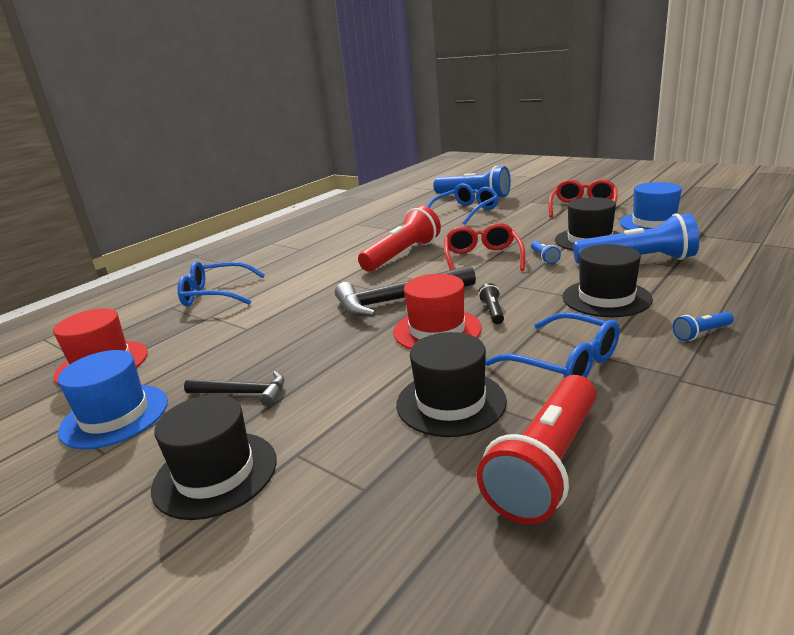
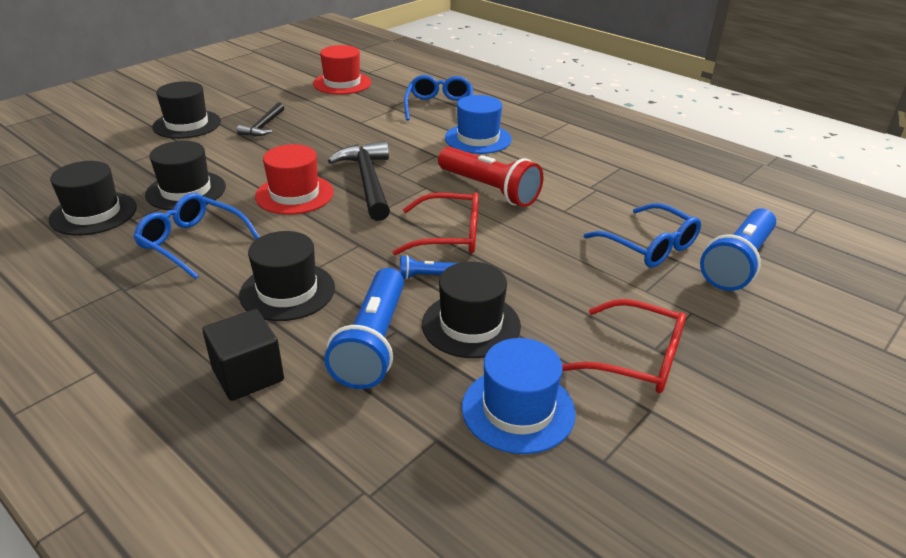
camera: 90 degrees right, 10 degrees up
(115, 416) = (271, 95): blue hat -> blue hat (478, 139)
(492, 312) = (308, 223): black flashlight -> none
(546, 465) = (93, 213): red flashlight -> black hat
(565, 363) = (191, 242): blue glasses -> blue glasses turned 75 degrees clockwise
(701, 333) = (173, 325): blue flashlight -> none
(718, 290) = (248, 375): none -> black cube

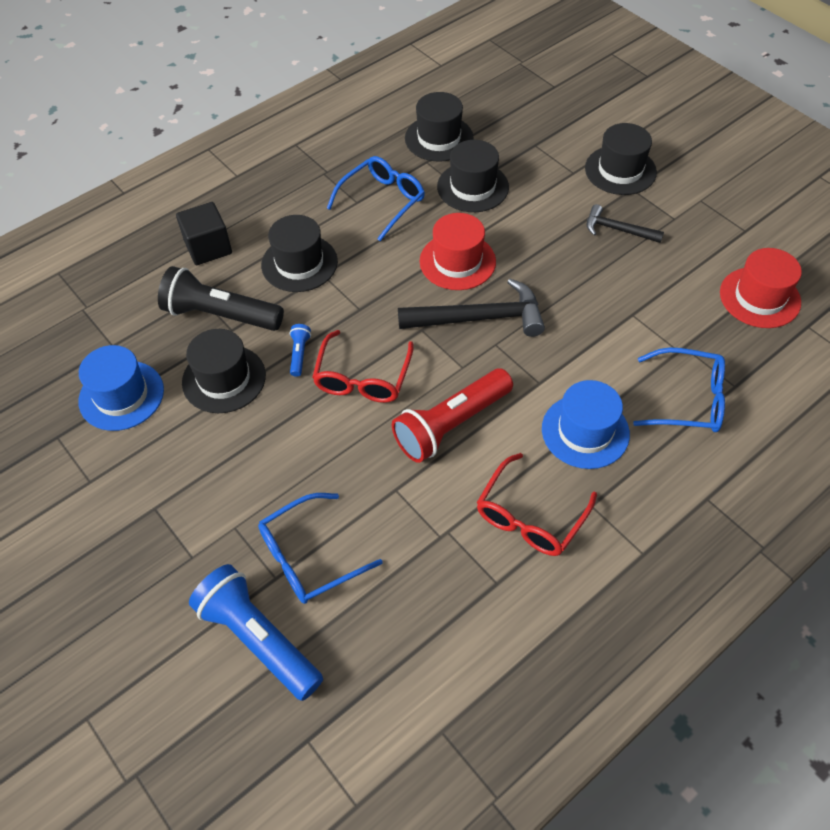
camera: 100 degrees right, 20 degrees up
(373, 343) = (220, 315): blue flashlight -> black flashlight
(638, 359) = (146, 490): red glasses -> red glasses (529, 517)

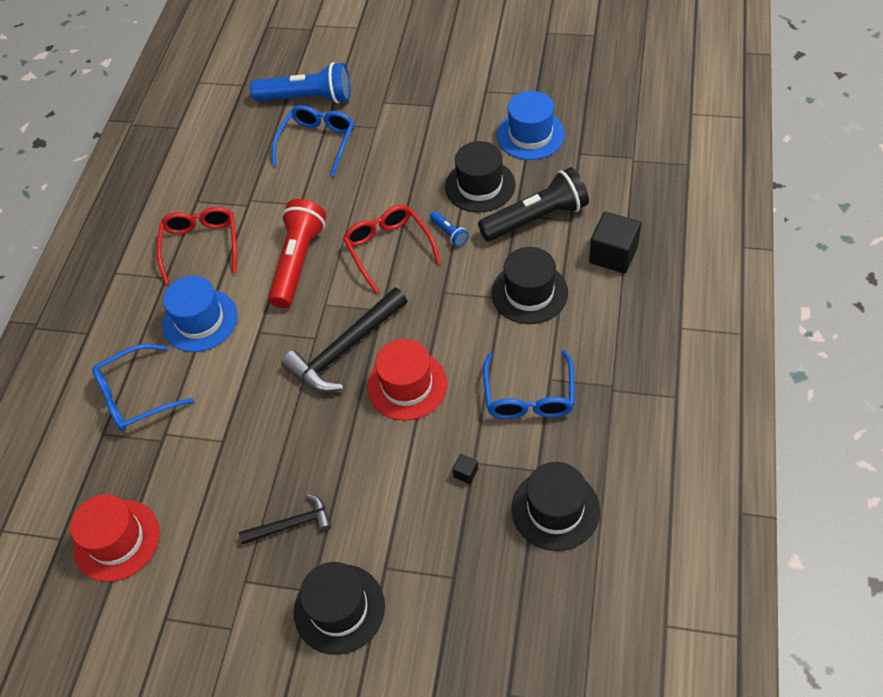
camera: 145 degrees right, 0 degrees up
(472, 187) = (465, 473): black hat -> black cube

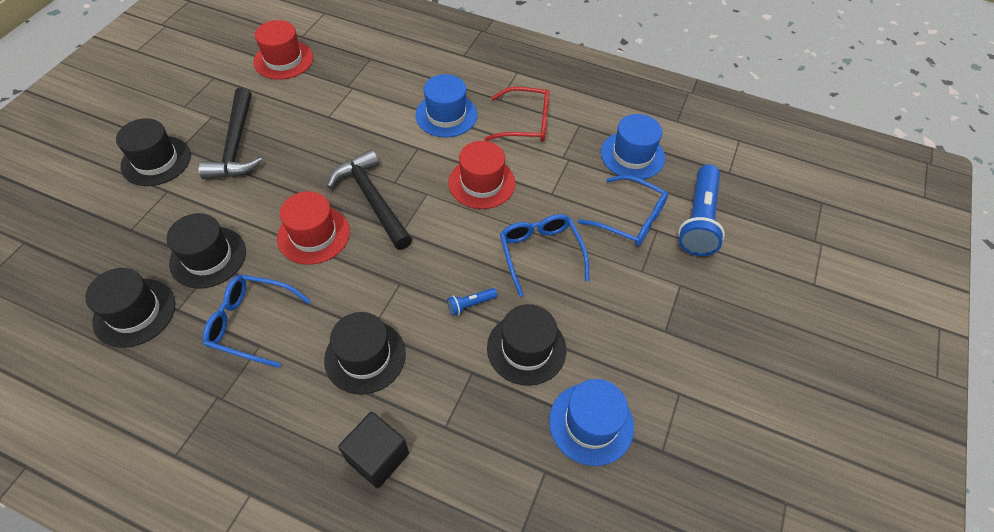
camera: 95 degrees right, 0 degrees up
(135, 396) = (393, 75): blue glasses -> blue glasses (540, 253)
(234, 153) = (632, 155): none -> blue hat
(291, 524) = (236, 145): black hammer -> black hammer, size x1.73
(298, 262) = (481, 183): red flashlight -> red hat
(388, 248) = (471, 250): red glasses -> none
(465, 473) = (208, 257): black cube -> black hat
(536, 218) = (459, 392): black flashlight -> none

